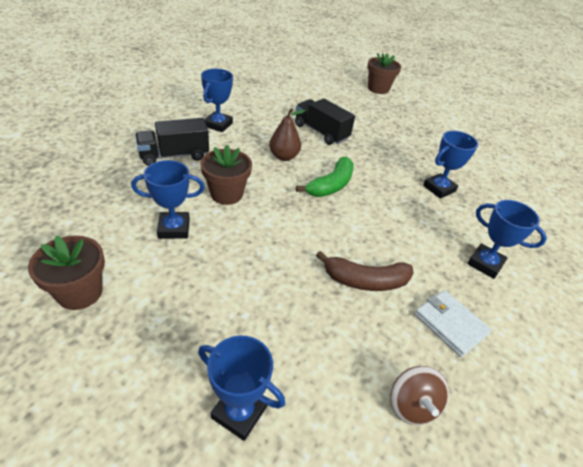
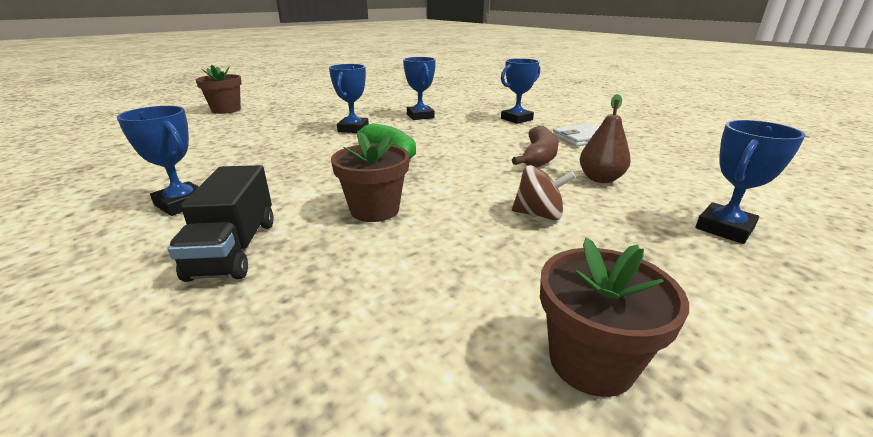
camera: 70 degrees left, 15 degrees down
(174, 228) = (438, 256): blue trophy -> blue trophy (353, 129)
(284, 157) = (317, 168): brown pear -> brown pear (600, 179)
(321, 132) = (283, 144): black truck -> none
(412, 405) = (666, 160): brown spinning top -> brown spinning top (539, 214)

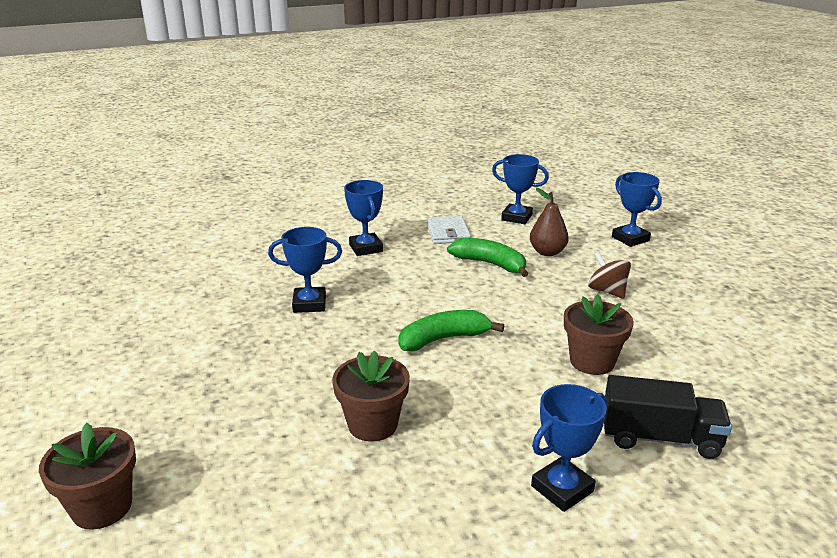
camera: 75 degrees left, 0 degrees up
(353, 129) = (336, 360): blue trophy -> blue trophy (516, 217)
(539, 157) = (490, 264): brown banana -> green banana
(539, 214) = (607, 291): brown spinning top -> brown spinning top turned 60 degrees counterclockwise
(591, 361) = (759, 314): brown flower pot -> brown flower pot (372, 424)

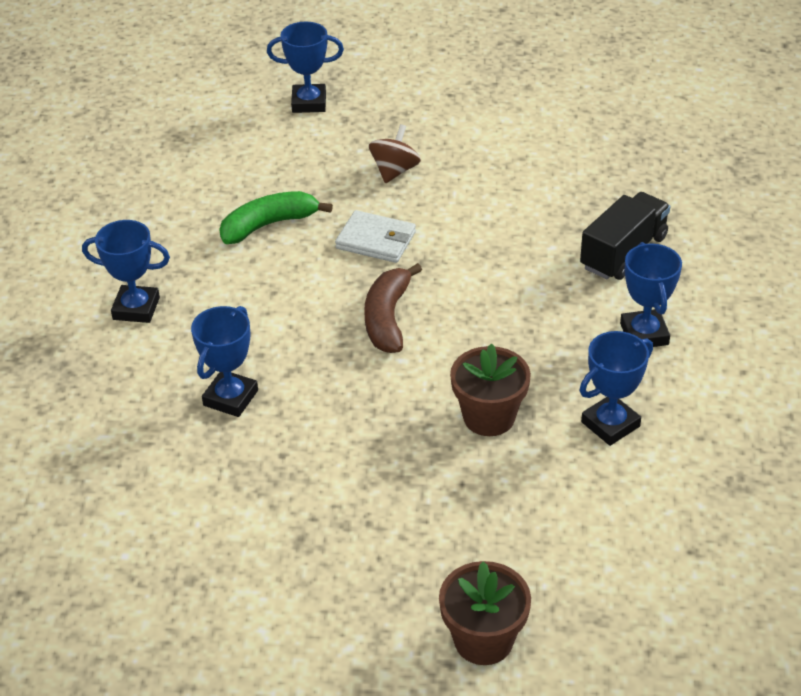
camera: 60 degrees left, 15 degrees up
(443, 339) = (387, 318): green banana -> brown banana
(448, 233) = (163, 226): white wallet -> white wallet (376, 240)
(516, 217) = (179, 157): blue trophy -> blue trophy (610, 424)
(547, 252) = (282, 173): brown pear -> none
(592, 361) = (499, 238): brown flower pot -> none
(607, 291) = (394, 171): brown spinning top -> brown spinning top turned 120 degrees clockwise

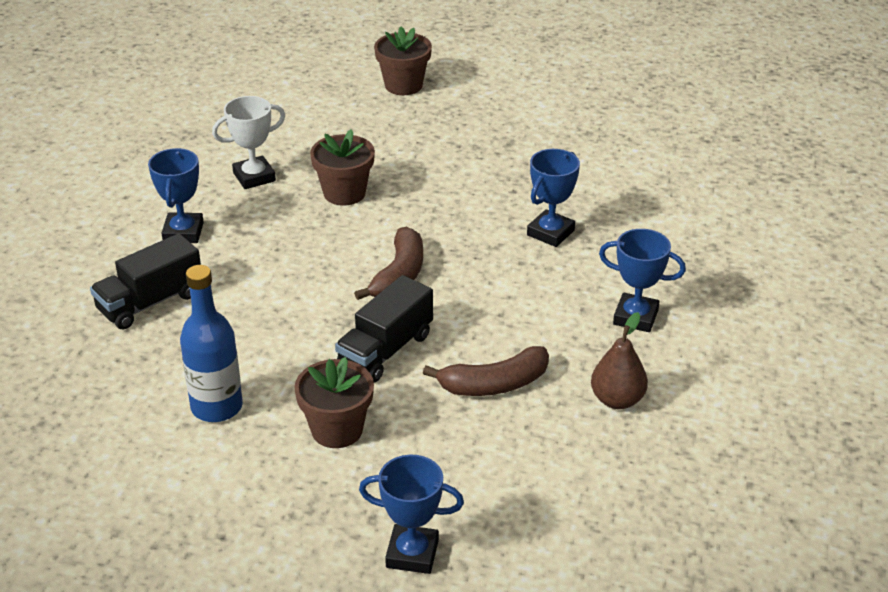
camera: 170 degrees left, 5 degrees down
(157, 228) = (617, 400): none -> brown pear
(268, 225) = (494, 384): green banana -> brown banana
(376, 240) = (385, 350): white wallet -> black truck
(394, 171) = (337, 430): brown spinning top -> brown flower pot
(503, 173) = (217, 407): none -> blue bottle
(610, 424) = (254, 177): blue trophy -> white trophy

